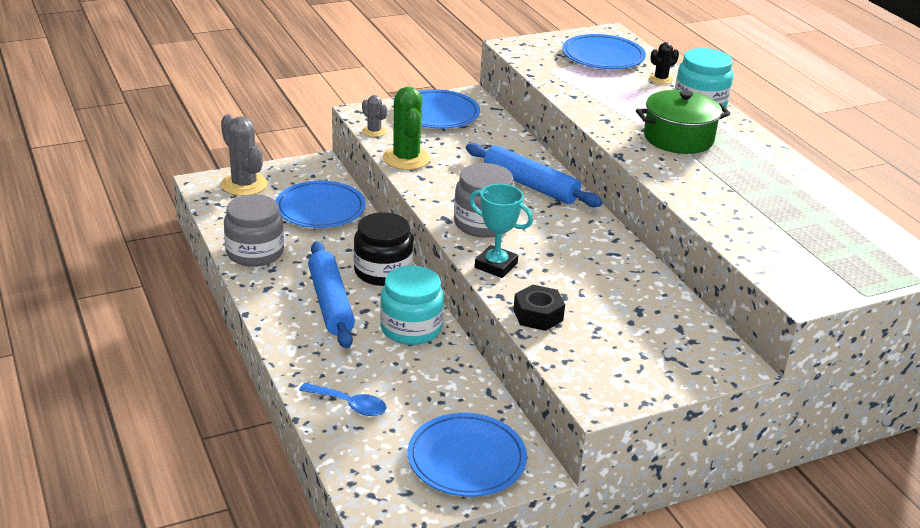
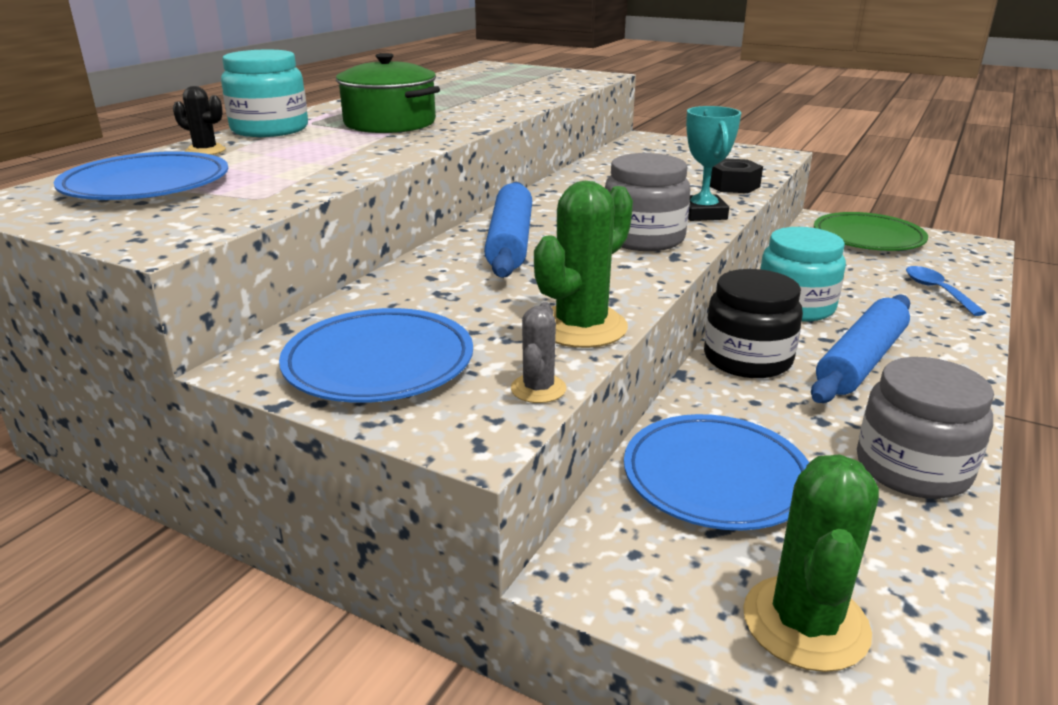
camera: 125 degrees left, 5 degrees down
(244, 185) = (805, 623): grey cactus -> green cactus
(466, 459) = (868, 238): blue plate -> green plate

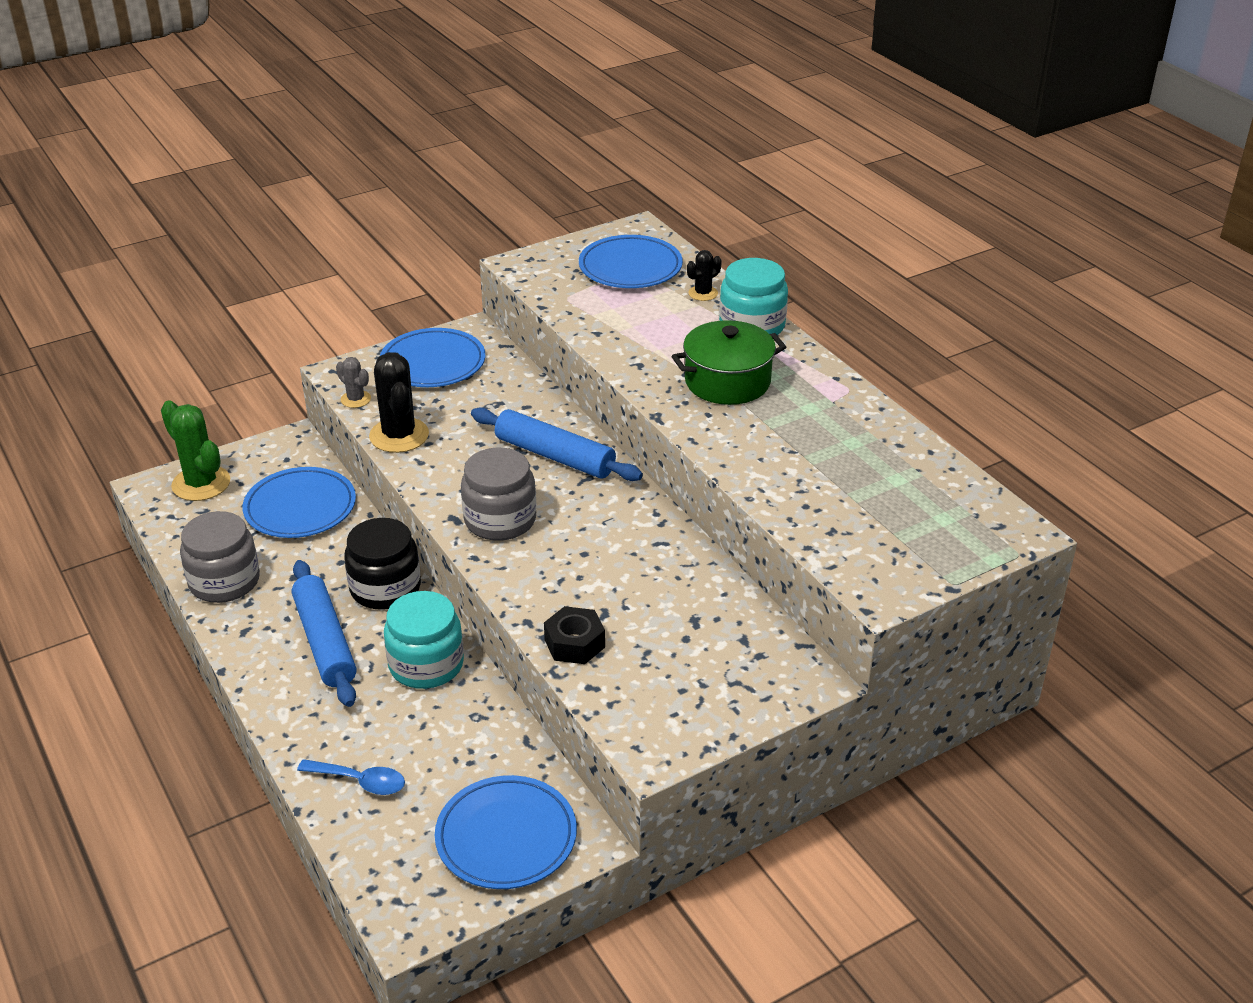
camera: 120 degrees right, 10 degrees up
(581, 327) = (399, 435): green cactus -> black cactus
(703, 214) = (520, 579): turquoise trophy -> none
(868, 238) = (506, 837): green plate -> blue plate

